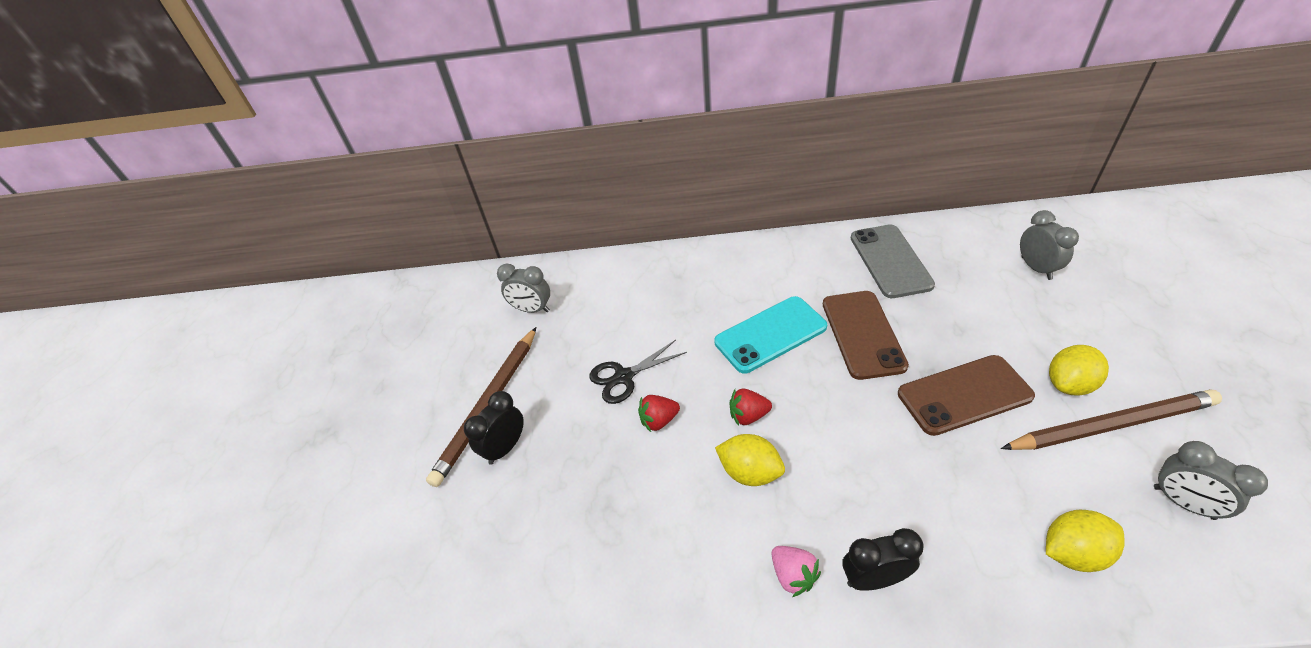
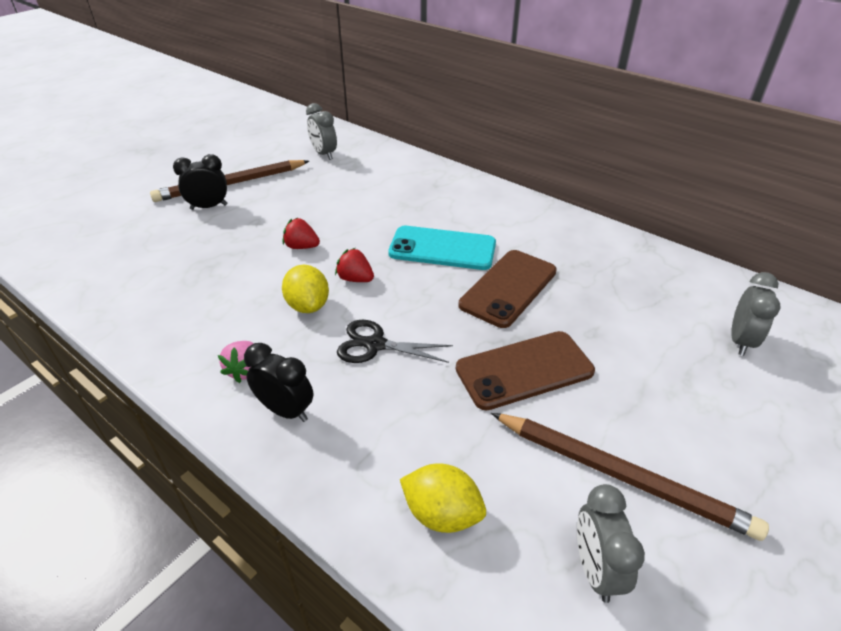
camera: 35 degrees right, 5 degrees down
(623, 377) = (318, 214): black scissors -> black scissors (375, 345)
(890, 261) = (608, 261): grey phone -> none
(964, 395) = (524, 370): brown phone -> brown phone turned 45 degrees counterclockwise
(1069, 384) = (630, 426): yellow lemon -> none

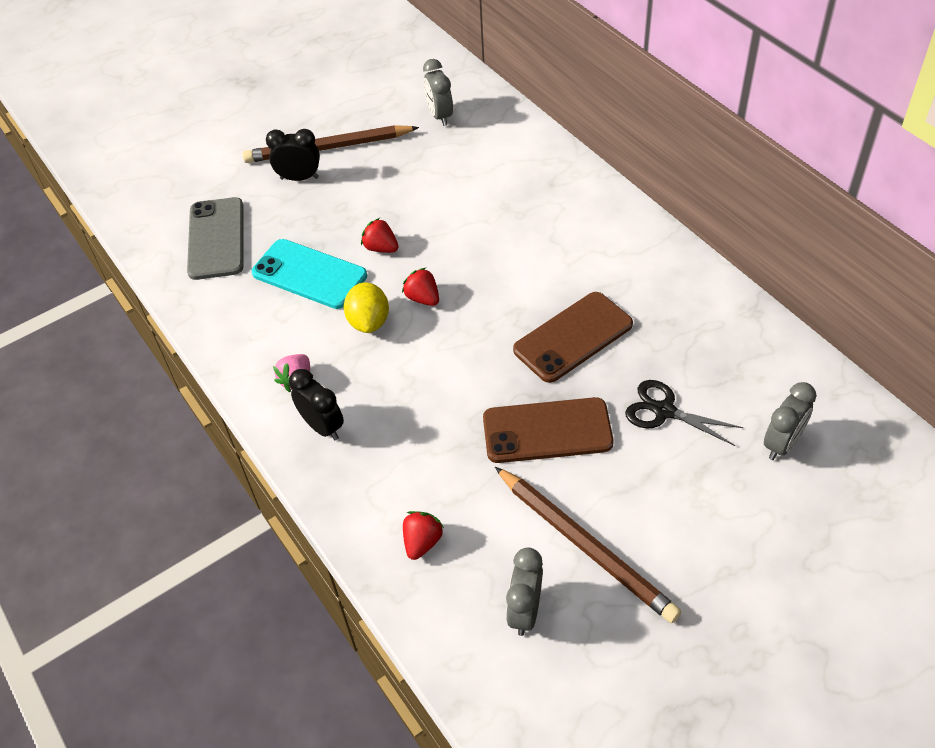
camera: 20 degrees right, 10 degrees up
(133, 261) = (216, 239): none -> grey phone
(375, 345) = (418, 377): black scissors -> black scissors (664, 411)
(442, 249) = (524, 275): turquoise phone -> turquoise phone (309, 274)
(442, 513) = (422, 542): yellow lemon -> red strawberry

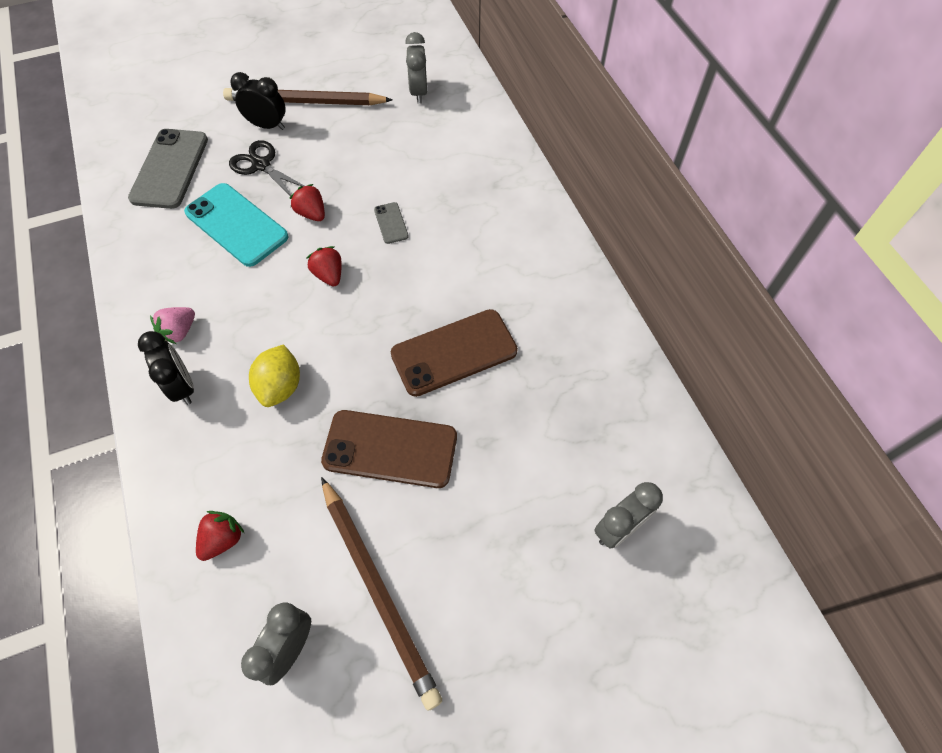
camera: 10 degrees right, 10 degrees up
(369, 321) = (270, 287): yellow lemon -> yellow lemon (281, 386)
(464, 239) = (391, 223): none -> grey phone
(664, 411) = (512, 458): black scissors -> black scissors (261, 165)

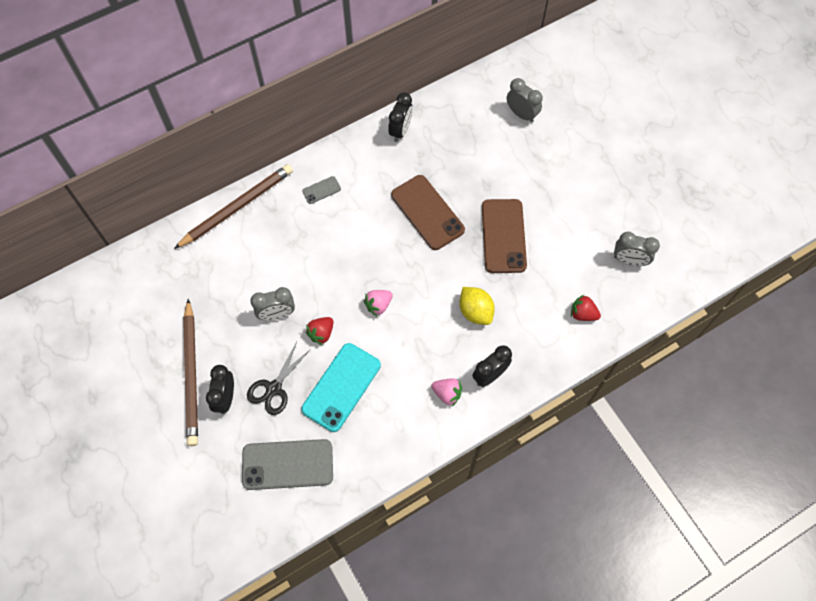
camera: 100 degrees left, 5 degrees up
(281, 386) = (475, 311): yellow lemon -> yellow lemon turned 60 degrees clockwise
(329, 275) = (378, 305): red strawberry -> pink strawberry
(378, 589) = (587, 224): brown pencil -> brown pencil (237, 207)
(391, 223) = (322, 274): grey phone -> grey phone (321, 190)
(418, 92) = (172, 283): grey clock -> grey clock (277, 314)
(601, 340) = (400, 131): none -> black clock

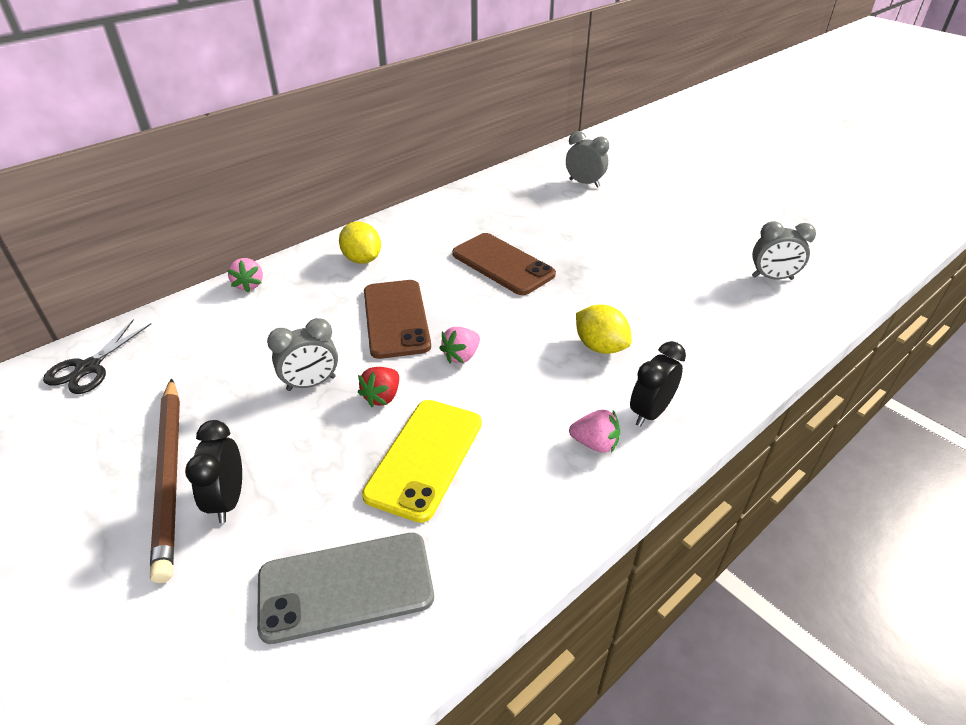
camera: 10 degrees left, 25 degrees down
(237, 207) = (249, 285): brown pencil -> pink strawberry
(274, 389) = (312, 475): black scissors -> black scissors (88, 368)
(321, 190) = (362, 259): grey phone -> yellow lemon
(341, 387) = (425, 458): turquoise phone -> yellow phone
(400, 131) = (450, 206): black clock -> none
(503, 236) = (606, 274): brown phone -> brown phone (396, 318)
(583, 314) = (744, 332): red strawberry -> none

